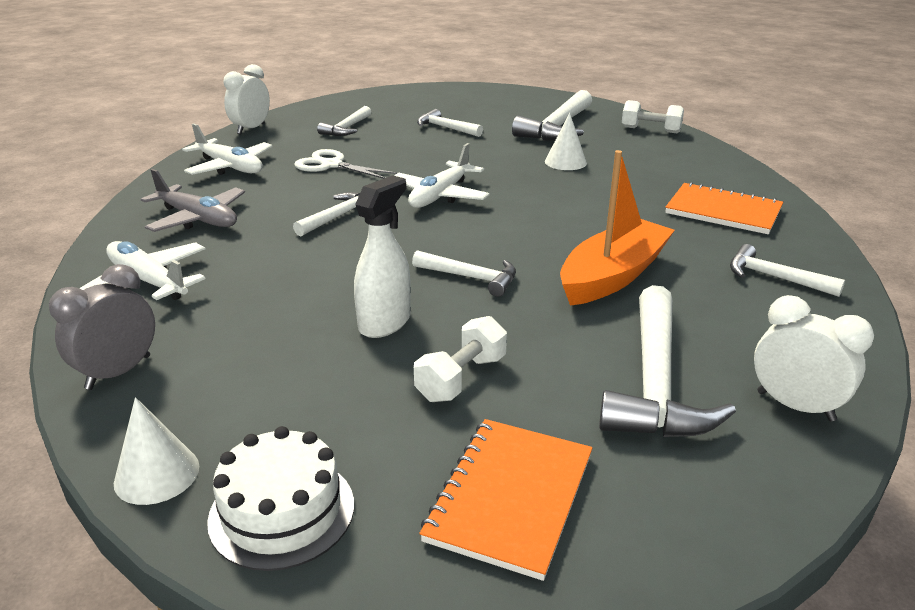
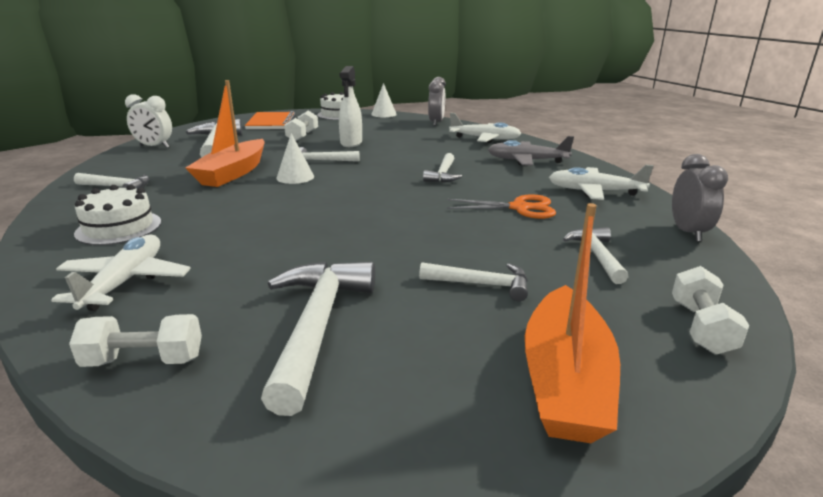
camera: 155 degrees right, 5 degrees down
(251, 129) = (688, 232): white clock -> grey clock
(332, 165) = (519, 208): white scissors -> orange scissors
(364, 100) = (701, 327): none -> white dumbbell
(440, 195) = (388, 199): white plane -> white plane (125, 281)
(457, 98) = (565, 380): none -> orange boat
(565, 162) = (286, 256): white cone -> white cone (295, 177)
(723, 211) = (119, 228): orange notebook -> white cake

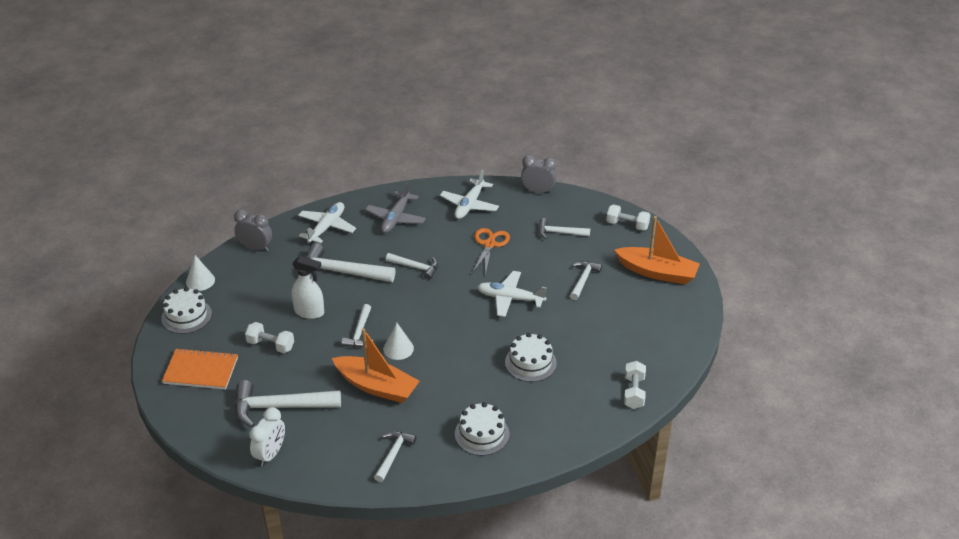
camera: 80 degrees left, 15 degrees up
(125, 281) = (560, 414): white plane -> white plane (510, 298)
(257, 251) = (530, 363): none -> white cake
(317, 327) = (614, 338): white hammer -> white hammer (341, 272)

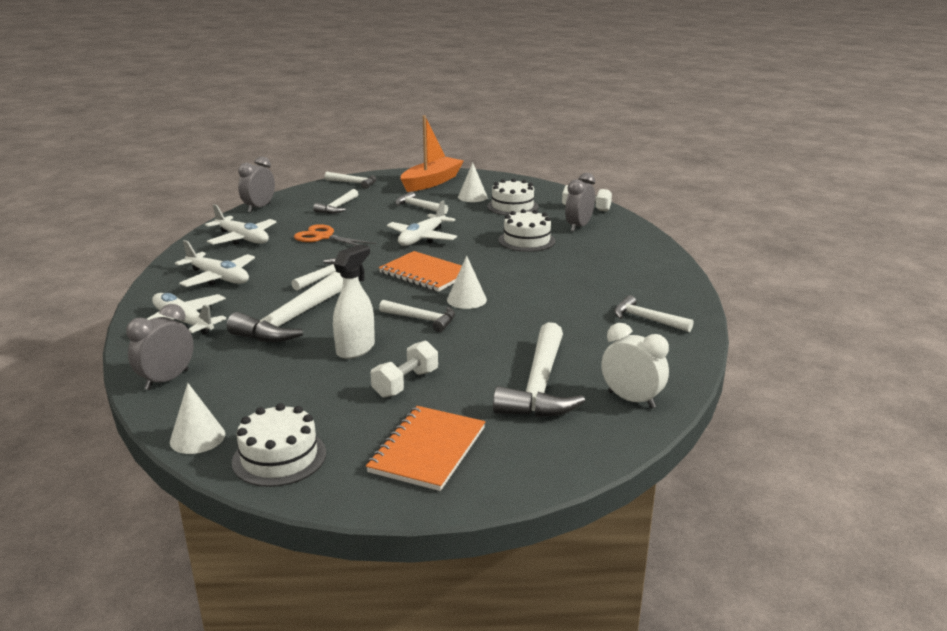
camera: 75 degrees left, 15 degrees down
(377, 386) = (527, 318): orange boat -> none
(396, 218) = (218, 278): grey plane -> white plane
(438, 317) = (425, 273): none -> orange notebook
(482, 434) = (624, 272): white cake -> white cake (512, 206)
(580, 392) = (578, 226): none -> grey clock
(627, 225) = (354, 183): white dumbbell -> white hammer
(628, 308) = (472, 197): none -> white cone

